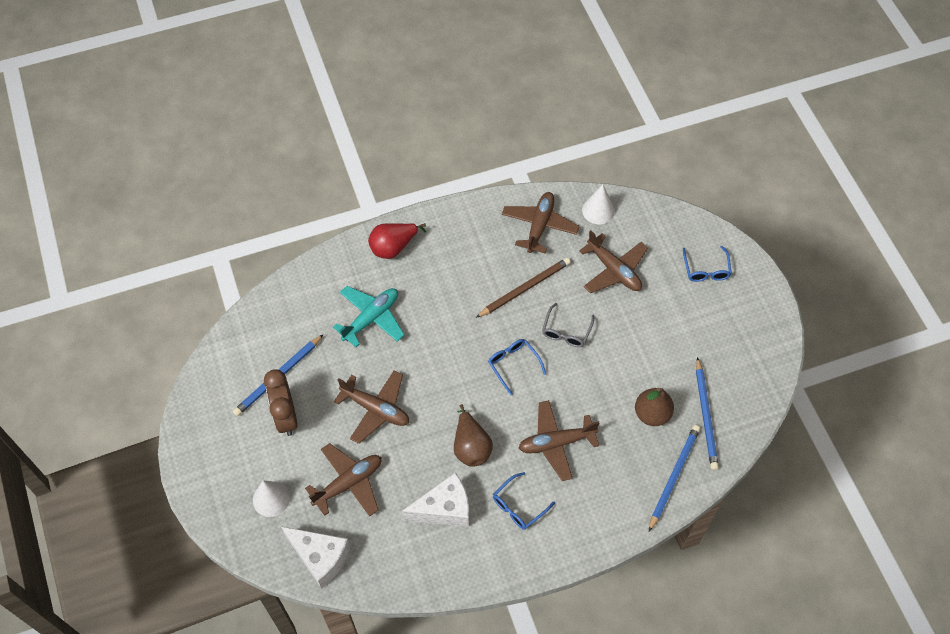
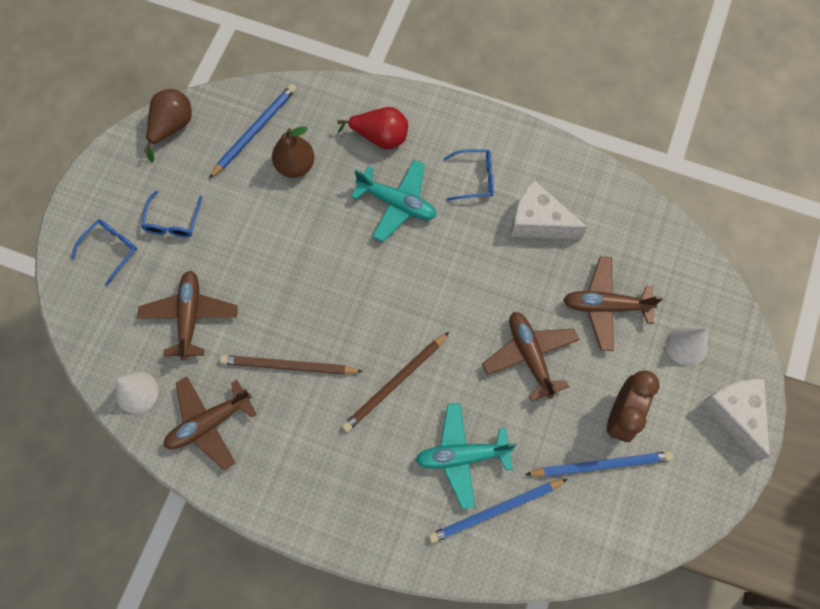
camera: 140 degrees left, 10 degrees up
(320, 558) = (675, 261): white cheese -> white cheese (734, 414)
(393, 247) = (374, 523): red pear -> red pear (380, 137)
(449, 328) = (395, 383): none -> brown pencil
(471, 447) = (472, 256): brown pear -> brown pear (172, 127)
(513, 365) = (369, 299): blue glasses -> blue glasses (173, 221)
(556, 443) = (397, 203): brown plane -> turquoise plane
(566, 331) = (292, 293): grey glasses -> none
(673, 476) = (329, 107): blue pencil -> blue pencil (495, 511)

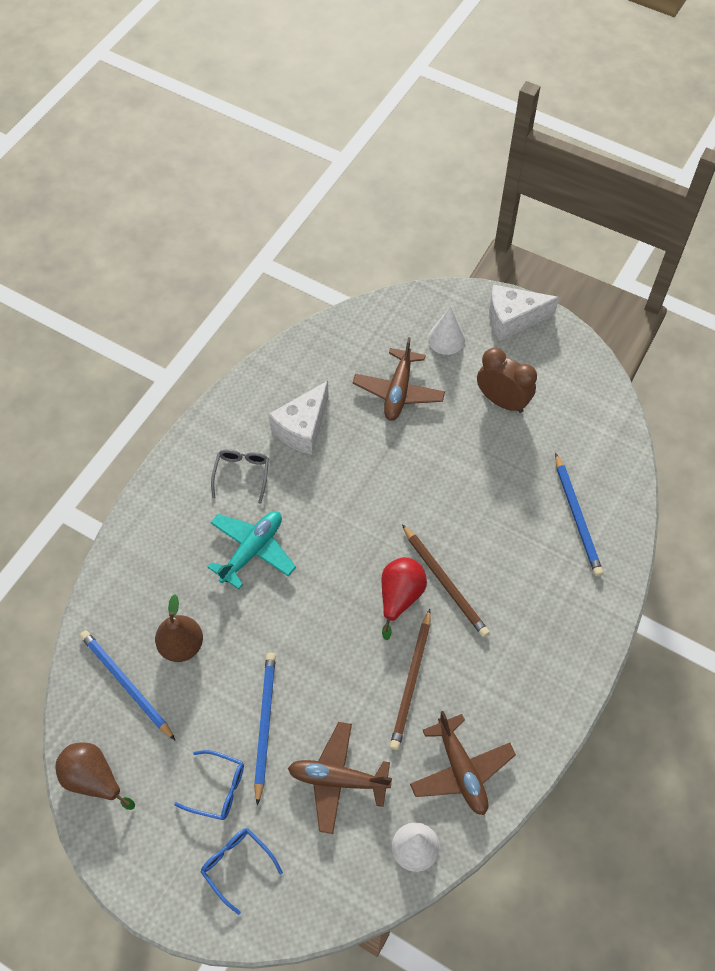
camera: 80 degrees left, 10 degrees down
(380, 137) = (170, 554): red pear -> red pear (400, 597)
(462, 456) = (524, 535): turquoise plane -> none
(474, 178) = (242, 475): blue glasses -> grey glasses
(530, 356) = (436, 461): brown plane -> none
(601, 464) = (544, 426): blue pencil -> blue pencil (264, 724)

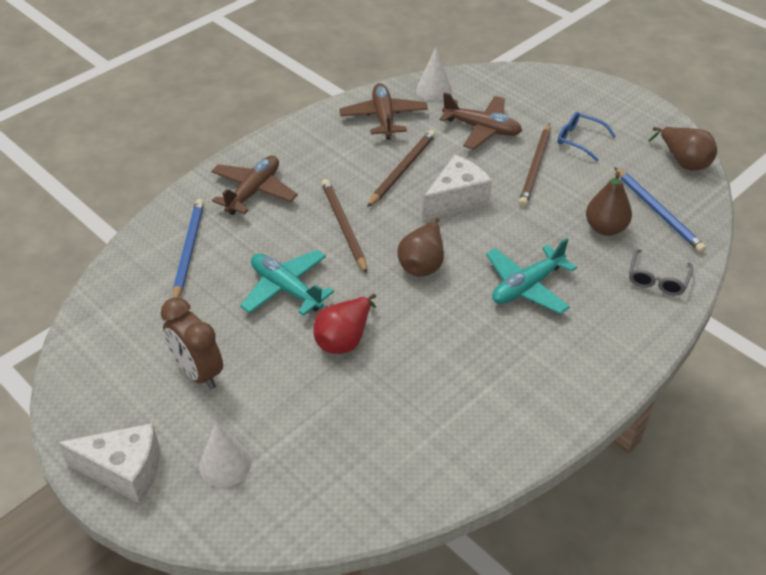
camera: 165 degrees left, 15 degrees down
(237, 866) = (568, 102): blue glasses -> none
(242, 475) = (528, 358): grey glasses -> grey glasses (657, 279)
(264, 724) = (535, 167): blue pencil -> brown pencil
(302, 428) = (446, 393): white cheese -> white cheese (456, 199)
(355, 554) = (422, 263): none -> brown pear
(398, 391) = (315, 411): brown plane -> brown plane (253, 191)
(400, 597) = (390, 224): red pear -> red pear (344, 339)
(468, 495) = (286, 289): none -> turquoise plane

